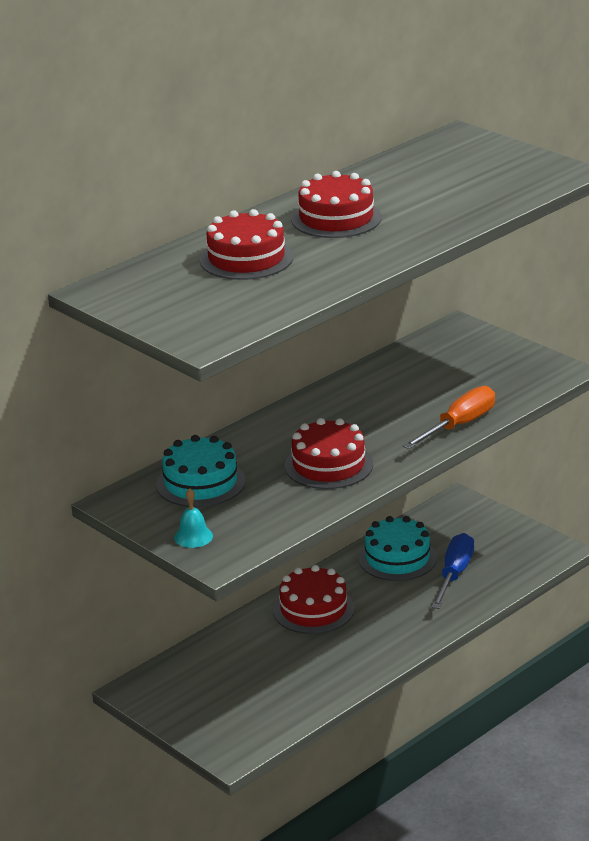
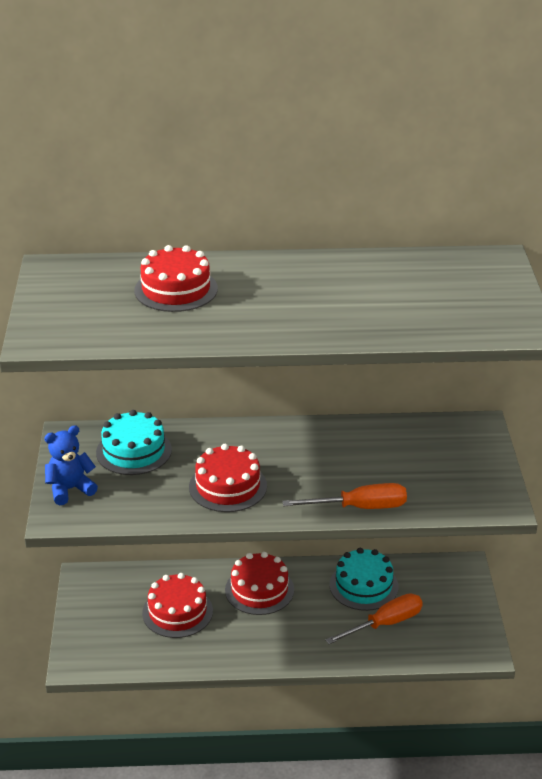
camera: 40 degrees right, 5 degrees up
(193, 536) = (70, 489): turquoise bell -> blue teddy bear
(336, 218) = (288, 287): red cake -> red cake (177, 612)
(454, 574) = (385, 624): blue screwdriver -> orange screwdriver

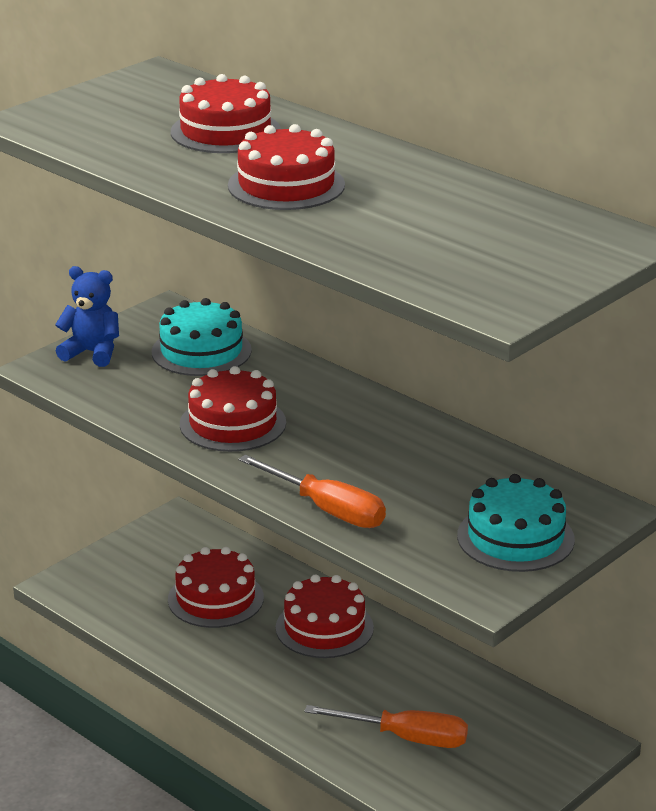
camera: 45 degrees right, 5 degrees down
(281, 309) = (286, 185): none -> red cake
(363, 586) = (440, 690): turquoise cake -> turquoise cake (515, 537)

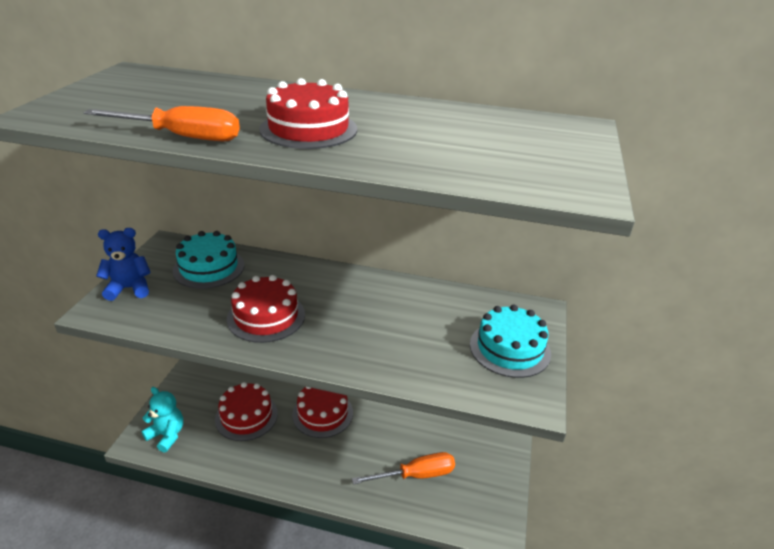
camera: 30 degrees left, 5 degrees up
(99, 588) = (167, 435): none -> turquoise teddy bear
(225, 131) = (221, 100): red cake -> none
(327, 509) = (379, 367): orange screwdriver -> orange screwdriver (182, 137)

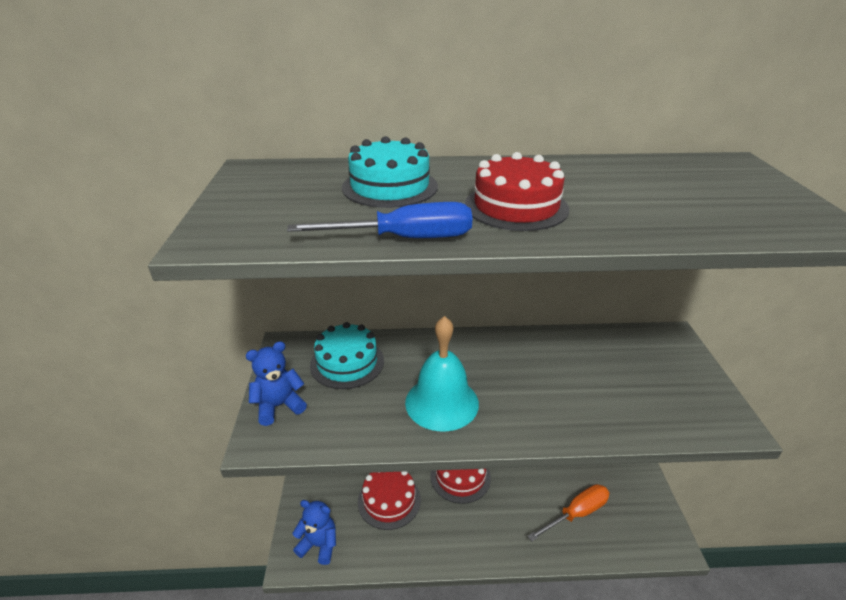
camera: 15 degrees left, 0 degrees up
(167, 435) = (319, 545): turquoise teddy bear -> blue teddy bear
(182, 137) = (404, 239): orange screwdriver -> blue screwdriver
(266, 316) = (442, 402): red cake -> turquoise bell
(510, 348) = (679, 379): turquoise cake -> turquoise cake (389, 187)

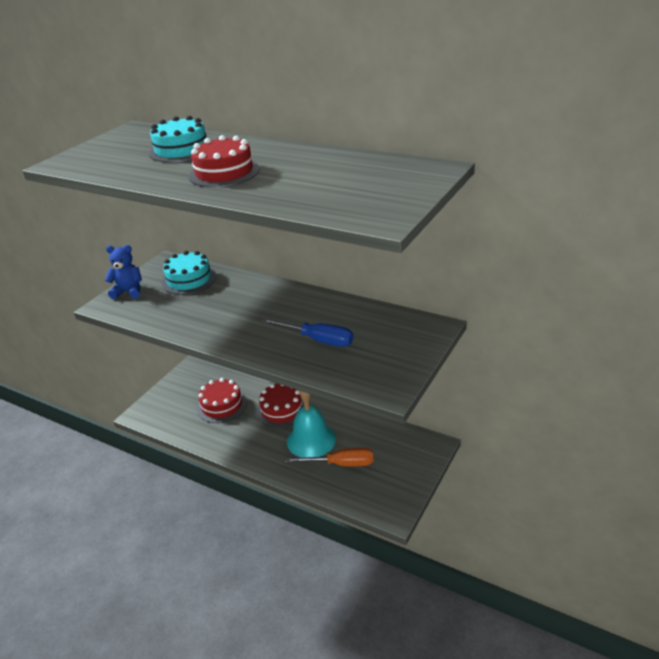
camera: 35 degrees right, 0 degrees up
(319, 545) = (159, 412): blue teddy bear -> none
(404, 239) = (137, 179): blue screwdriver -> blue screwdriver (318, 340)
(442, 402) = (216, 317): turquoise bell -> turquoise bell (311, 440)

